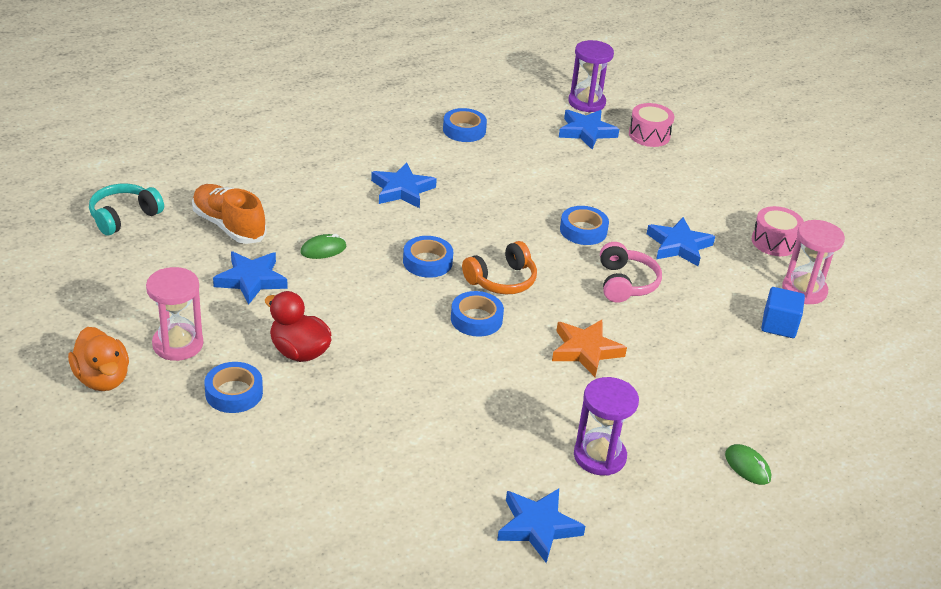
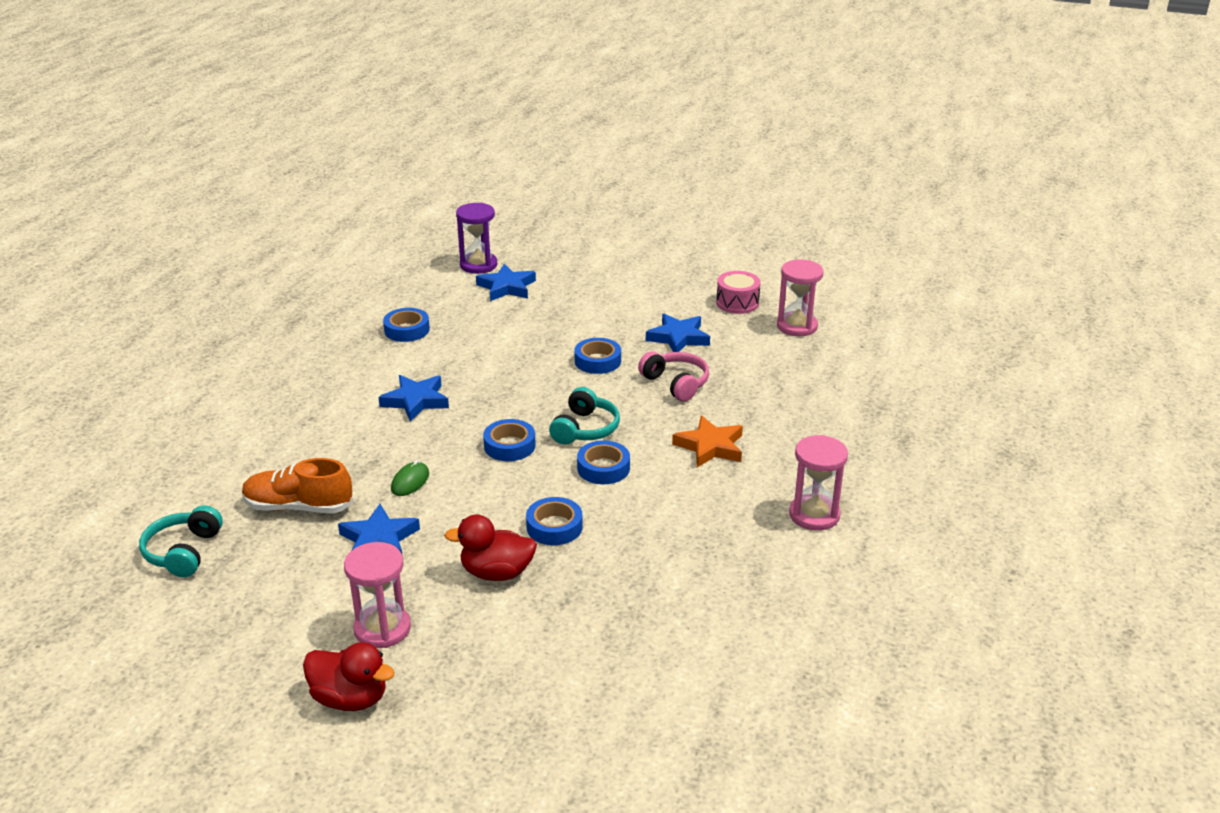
camera: 35 degrees left, 5 degrees down
(102, 379) = (350, 698): orange duck -> red duck
(234, 393) = (485, 637): blue tape -> blue tape (554, 527)
(502, 280) = (585, 429): orange headphones -> turquoise headphones
(538, 527) = (838, 590): blue star -> none
(599, 456) = (814, 515): purple hourglass -> pink hourglass
(649, 135) = (556, 268): pink drum -> none
(747, 467) = (911, 464): green mouse -> none
(779, 325) = (811, 358): blue cube -> none

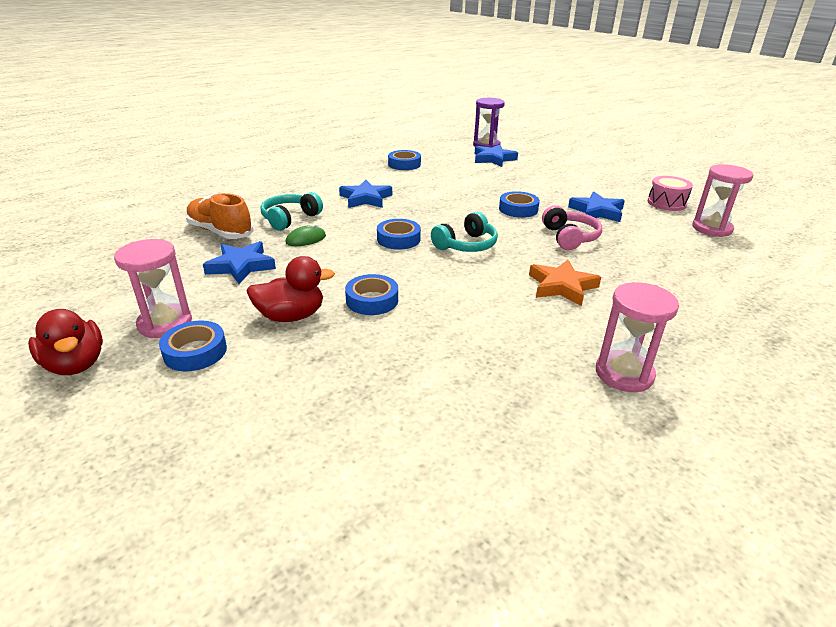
camera: 30 degrees right, 0 degrees up
(183, 552) = (124, 234): turquoise headphones -> turquoise headphones (290, 219)
(496, 573) = (291, 316): red duck -> red duck turned 135 degrees clockwise
(603, 468) = (454, 273): blue tape -> blue tape (195, 352)

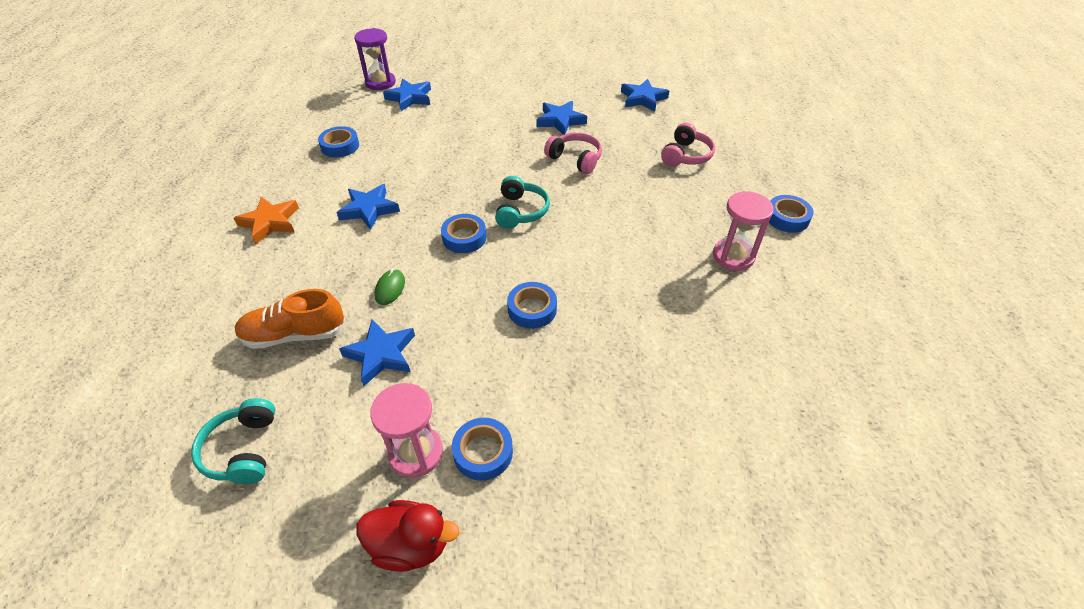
camera: 45 degrees left, 15 degrees up
(290, 219) = (337, 276): turquoise headphones -> turquoise headphones (243, 450)
(291, 316) = (500, 367): red duck -> none
(518, 209) = (506, 149): blue tape -> blue tape (787, 218)
(562, 286) = (626, 210): orange star -> orange star (270, 222)
(666, 203) = (591, 86): pink drum -> none
(695, 282) = (686, 155): none -> pink headphones
(712, 228) = (643, 98): pink hourglass -> blue star

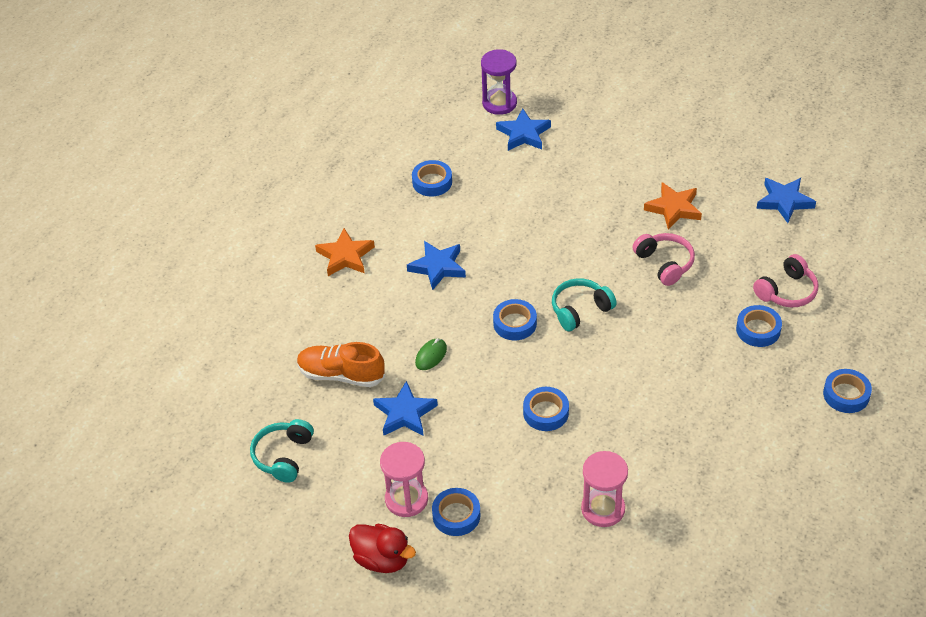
camera: 25 degrees right, 0 degrees up
(520, 211) = (580, 310): turquoise headphones -> turquoise headphones turned 150 degrees counterclockwise
(560, 121) = (673, 208): blue star -> orange star
(682, 188) = (758, 330): none -> blue tape
(733, 256) = (762, 418): pink hourglass -> pink hourglass (603, 509)

